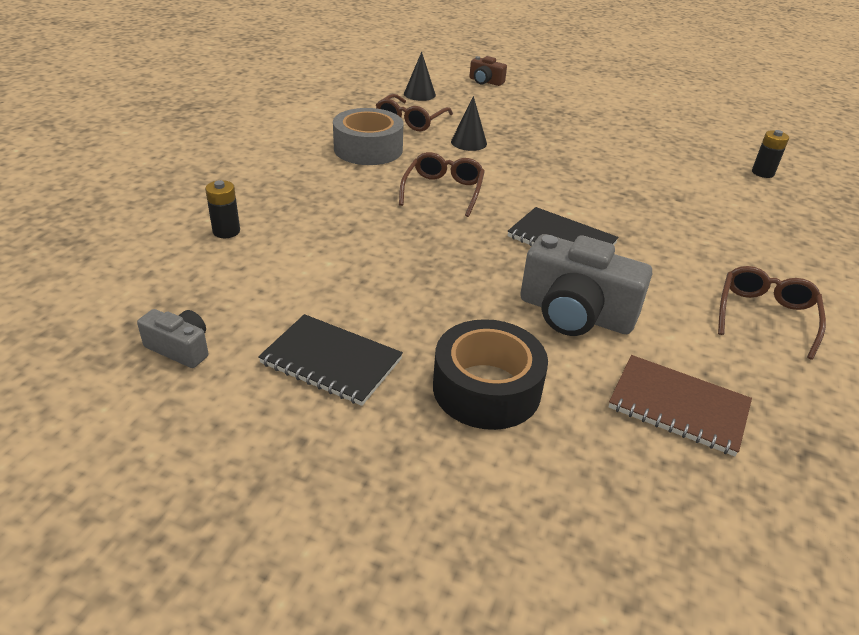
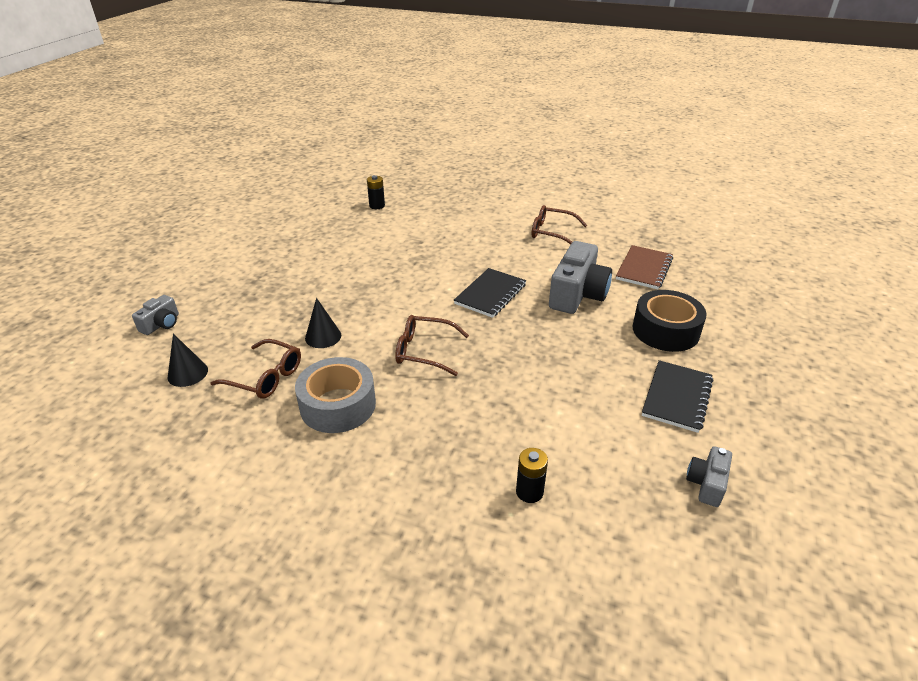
camera: 90 degrees left, 0 degrees up
(485, 81) = (161, 324): brown camera -> grey camera

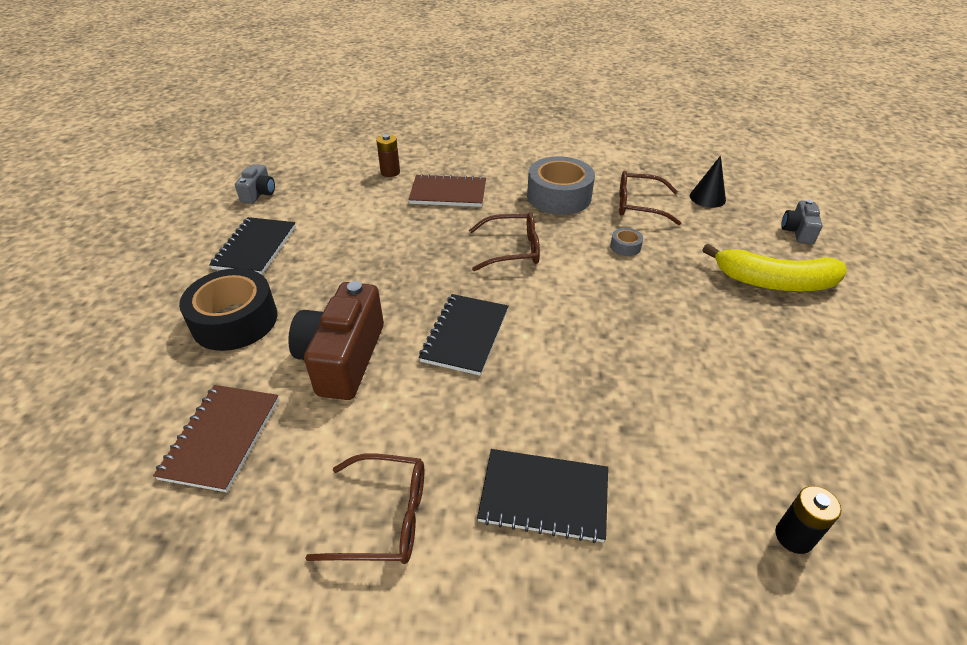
camera: 165 degrees right, 5 degrees up
(242, 291) = (774, 282): none -> yellow banana
(323, 336) = (625, 246): black cone -> grey tape
(461, 435) = (448, 193): none -> brown notebook
(475, 228) = (544, 497): none -> black notebook
(529, 492) = (390, 172): black battery -> brown battery
(577, 294) = (343, 358): grey camera -> brown camera

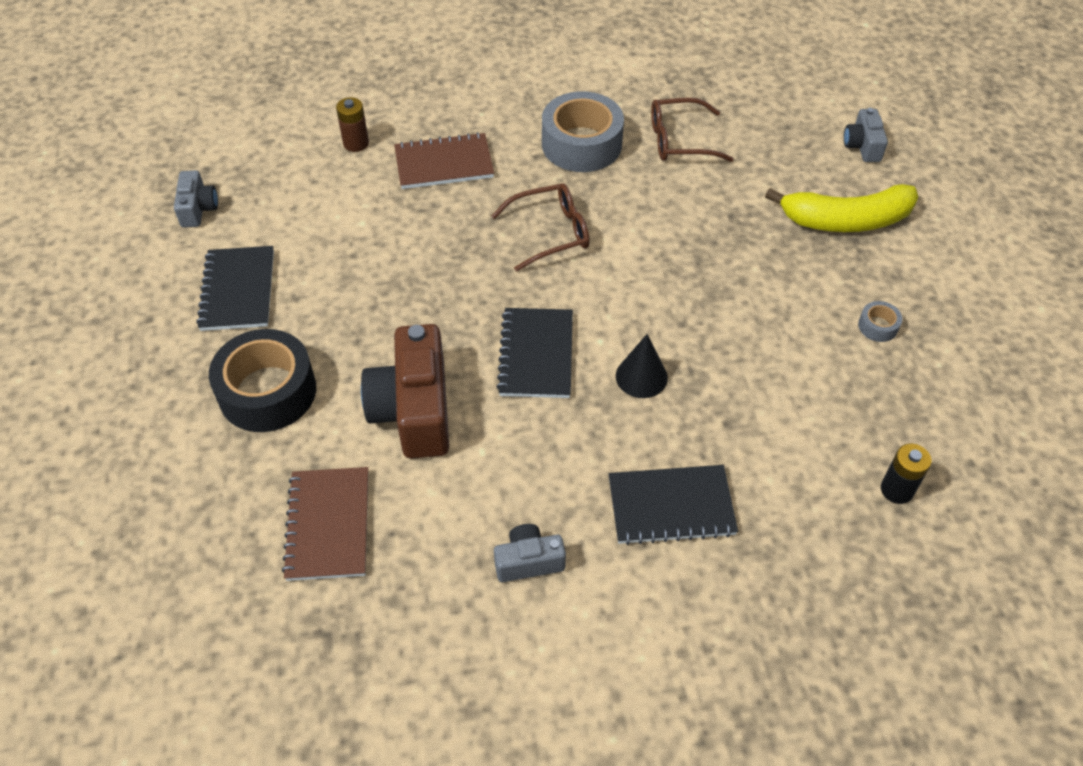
camera: 15 degrees left, 10 degrees up
(383, 517) = (528, 561): brown glasses -> grey camera
(625, 246) = (678, 204): grey tape -> grey tape (878, 326)
(707, 198) = (756, 114): black cone -> black cone (641, 377)

